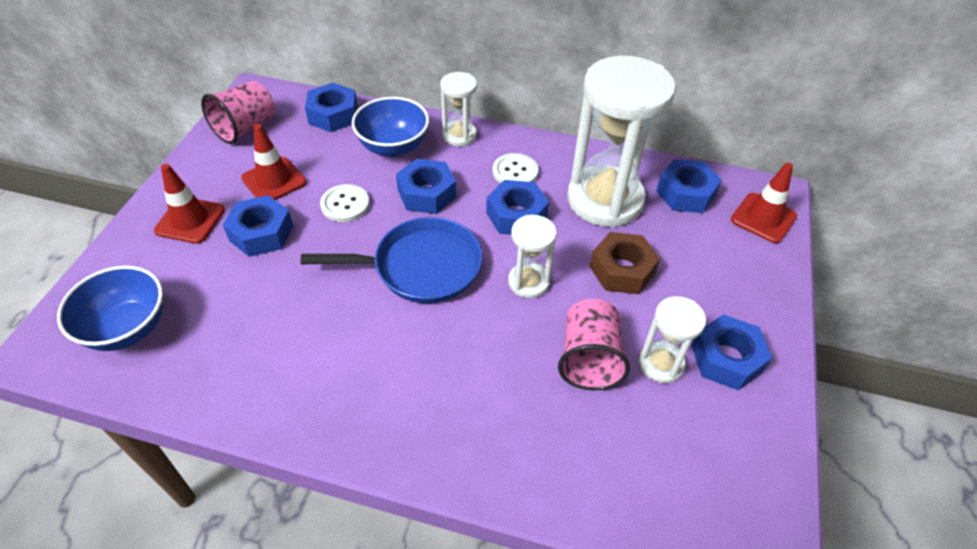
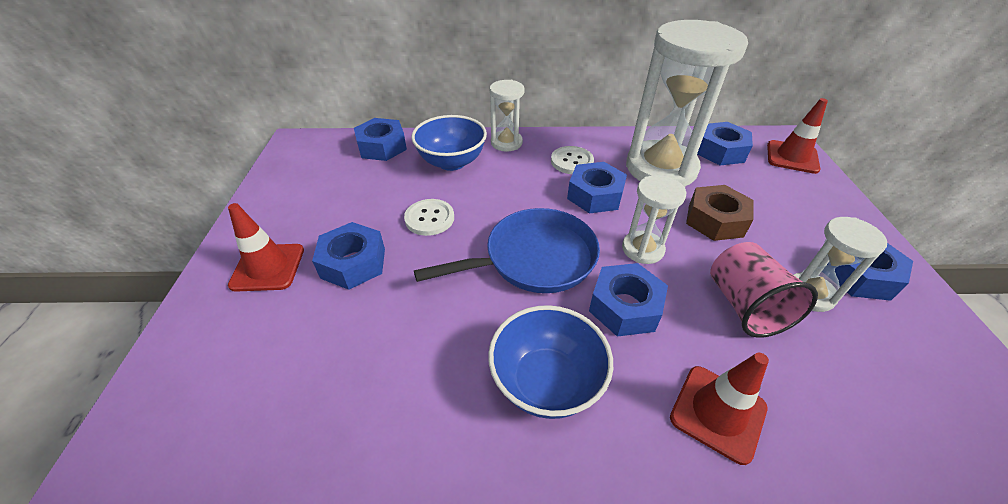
camera: 15 degrees left, 5 degrees down
(128, 328) = (226, 407): blue bowl -> blue bowl (546, 382)
(245, 128) = (298, 172): pink cup -> none
(274, 180) = (347, 211): red traffic cone -> red traffic cone (718, 413)
(427, 193) = (503, 193): blue nut -> blue nut (625, 307)

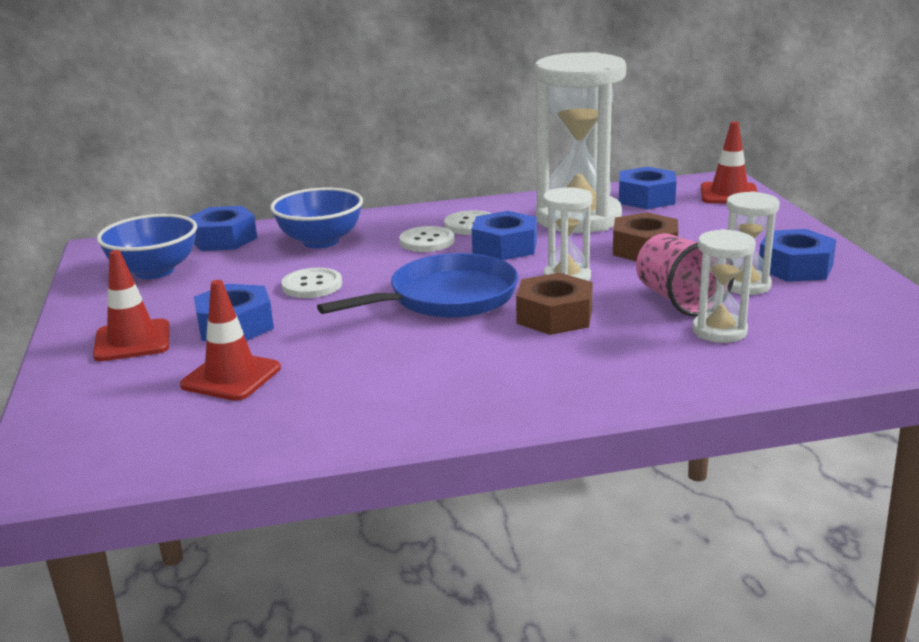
camera: 10 degrees left, 20 degrees down
(506, 143) = (384, 219): white hourglass -> white hourglass (719, 331)
(533, 176) = (427, 241): none -> white button
(546, 382) = (483, 369): blue bowl -> blue bowl (154, 271)
(625, 307) = (554, 316): blue nut -> brown nut
(718, 413) = (656, 363): red traffic cone -> red traffic cone (231, 377)

